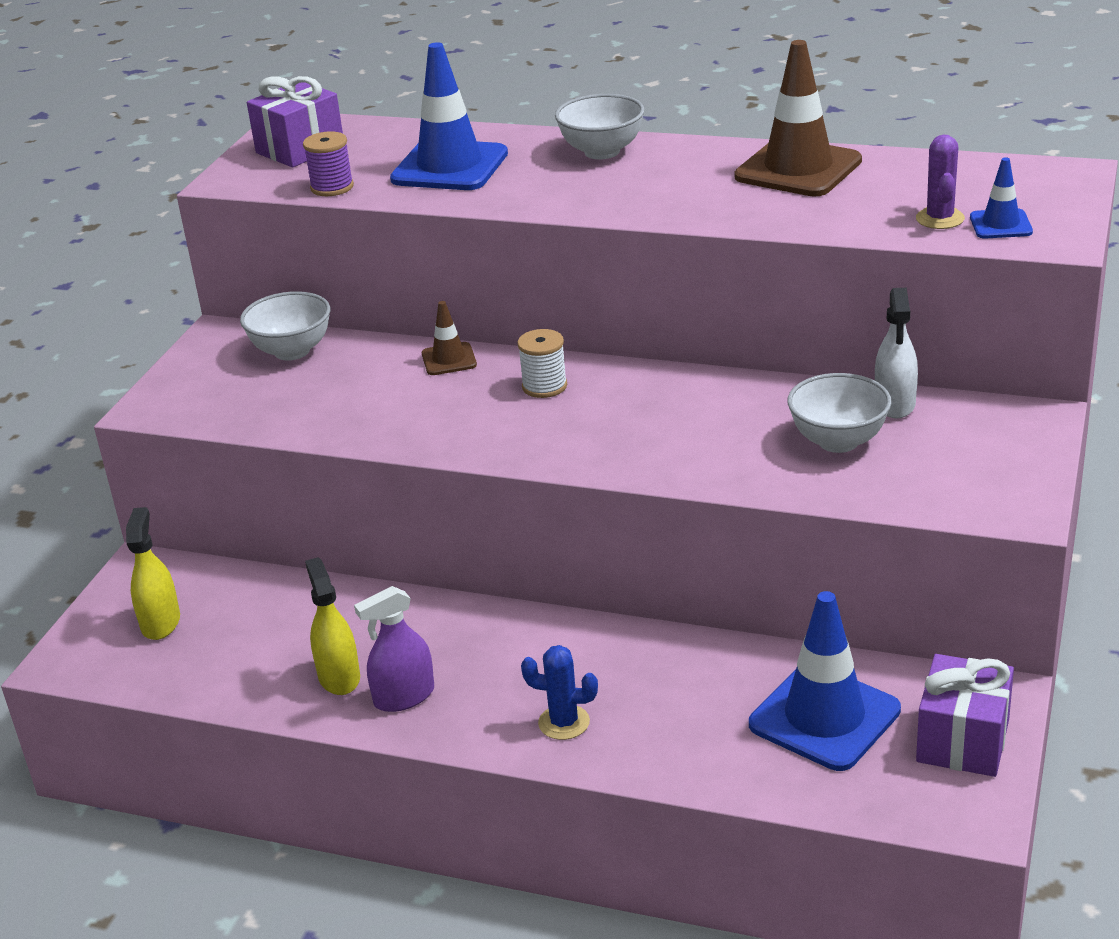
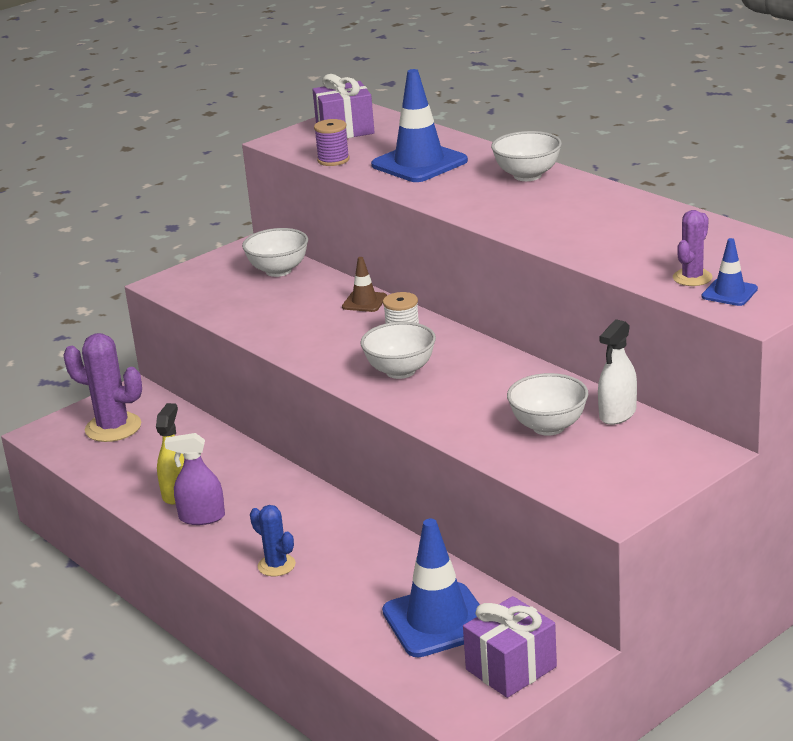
camera: 30 degrees right, 5 degrees down
(160, 622) = (113, 428): yellow spray bottle -> purple cactus
(591, 429) = (400, 371): none -> white bowl
(798, 169) = (642, 219): brown traffic cone -> none

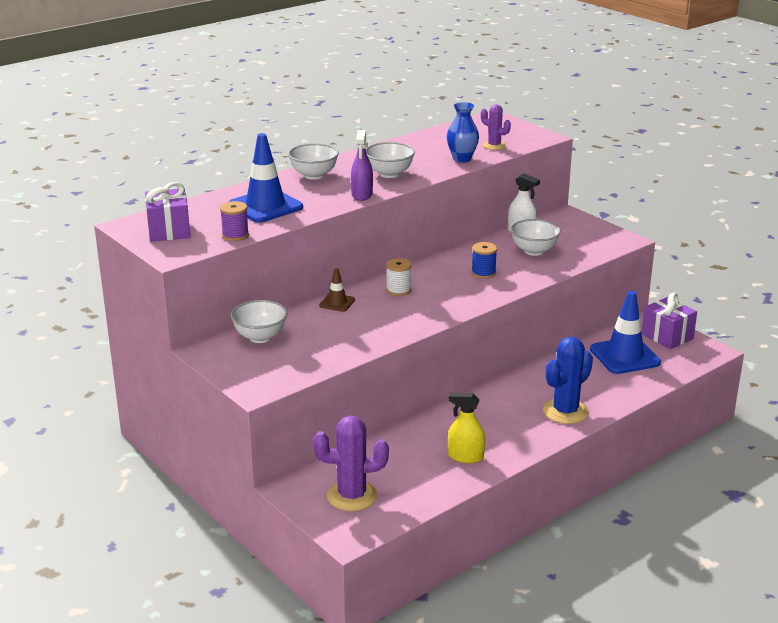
camera: 90 degrees left, 0 degrees up
(113, 428) = (352, 496): purple cactus -> purple cactus turned 60 degrees clockwise
(202, 517) = (501, 444): purple spray bottle -> purple spray bottle (362, 194)
(276, 565) = (565, 411): blue cactus -> blue cactus, size x1.72
(400, 371) = (451, 292): white bowl -> white bowl (389, 174)
(463, 390) = (483, 273): none -> blue spool
(622, 258) = (462, 159): none -> blue vase
(729, 293) = (516, 139): blue traffic cone -> none

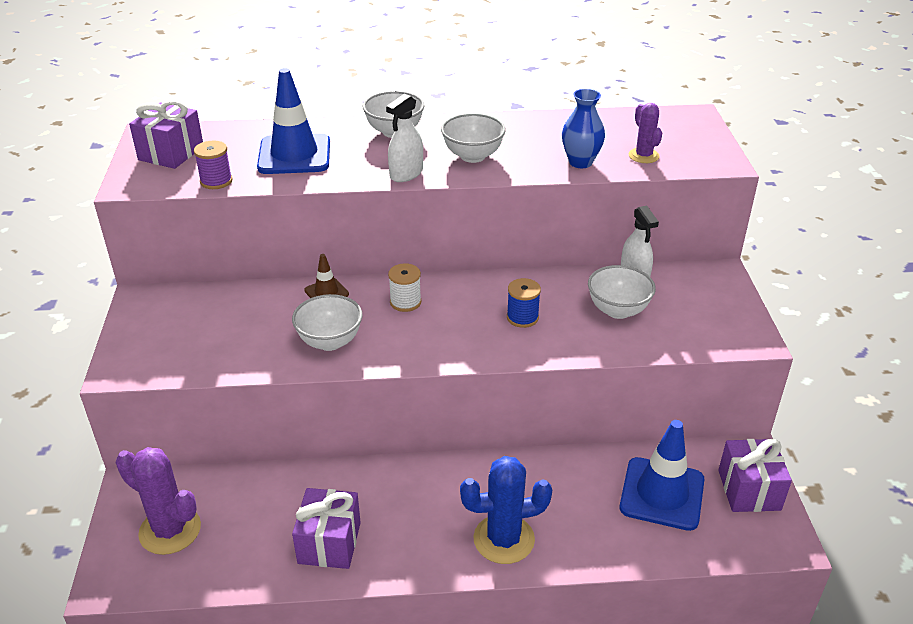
camera: 35 degrees right, 10 degrees up
(260, 337) = (206, 304): white bowl -> white bowl (330, 341)
(362, 194) = (406, 174): purple spray bottle -> white spray bottle
(465, 457) = (329, 543): yellow spray bottle -> purple gift

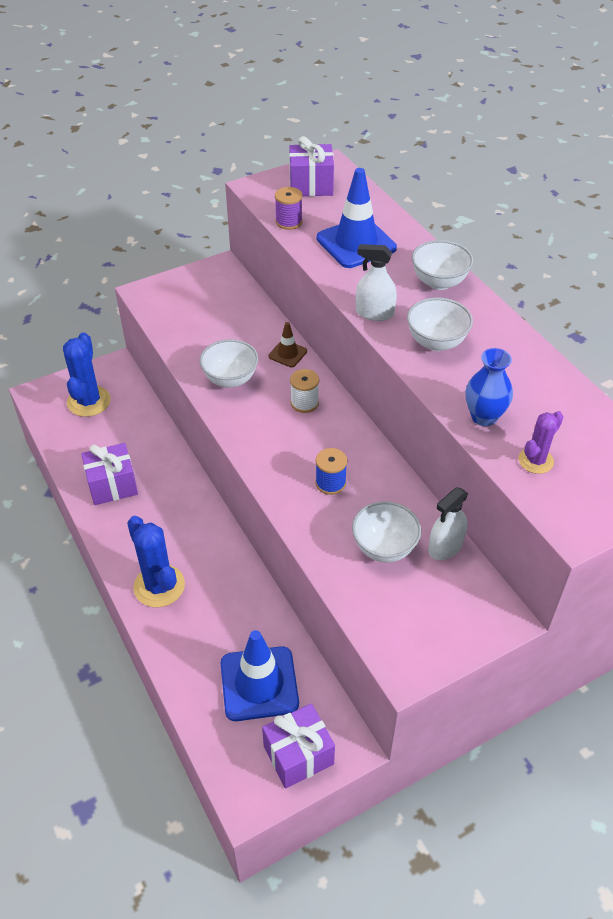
camera: 65 degrees right, 10 degrees up
(170, 530) = (89, 401): purple cactus -> blue cactus

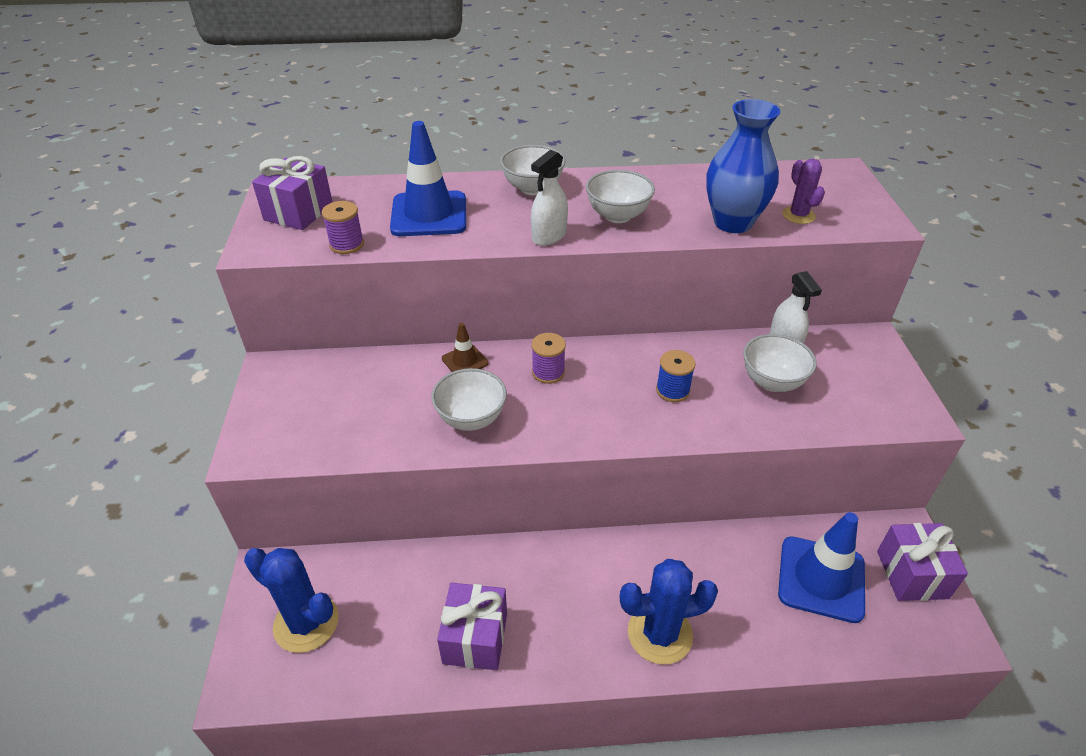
camera: 65 degrees left, 5 degrees down
(304, 403) = (548, 372): white spool -> purple spool
(484, 417) = (732, 223): blue vase -> blue vase, size x1.51

